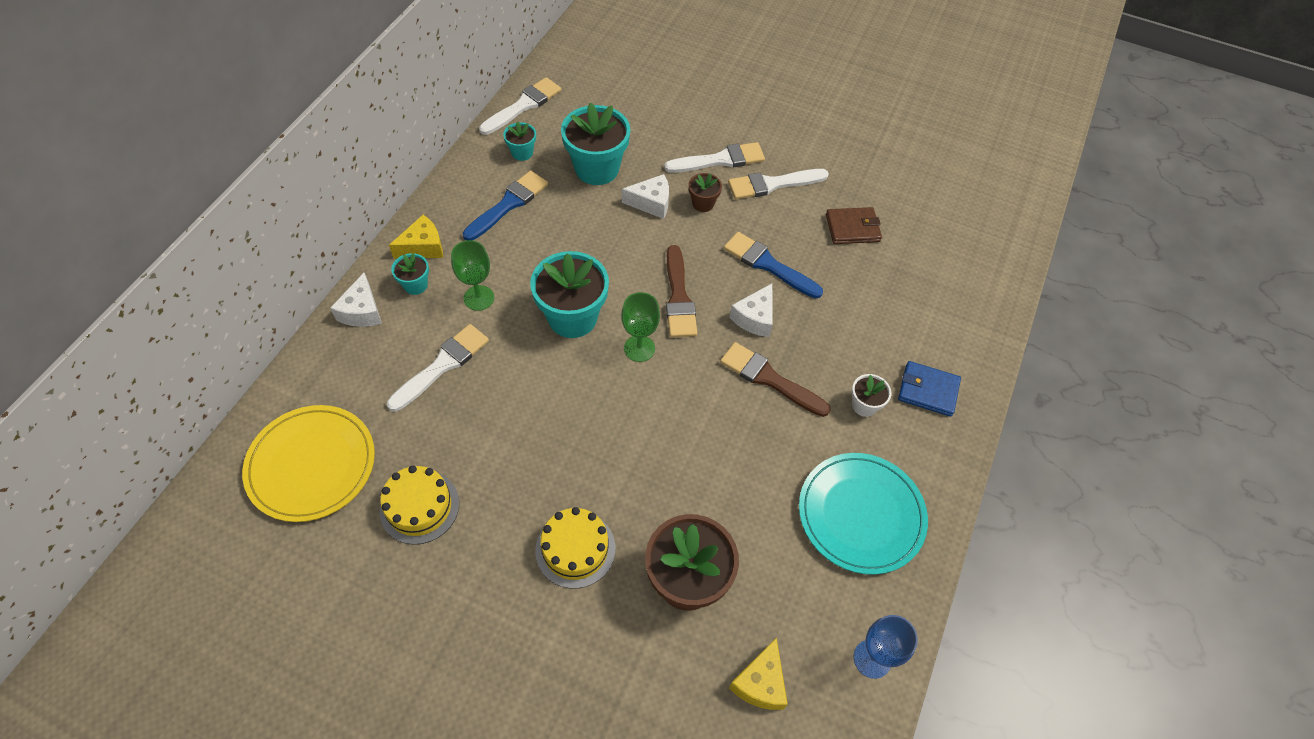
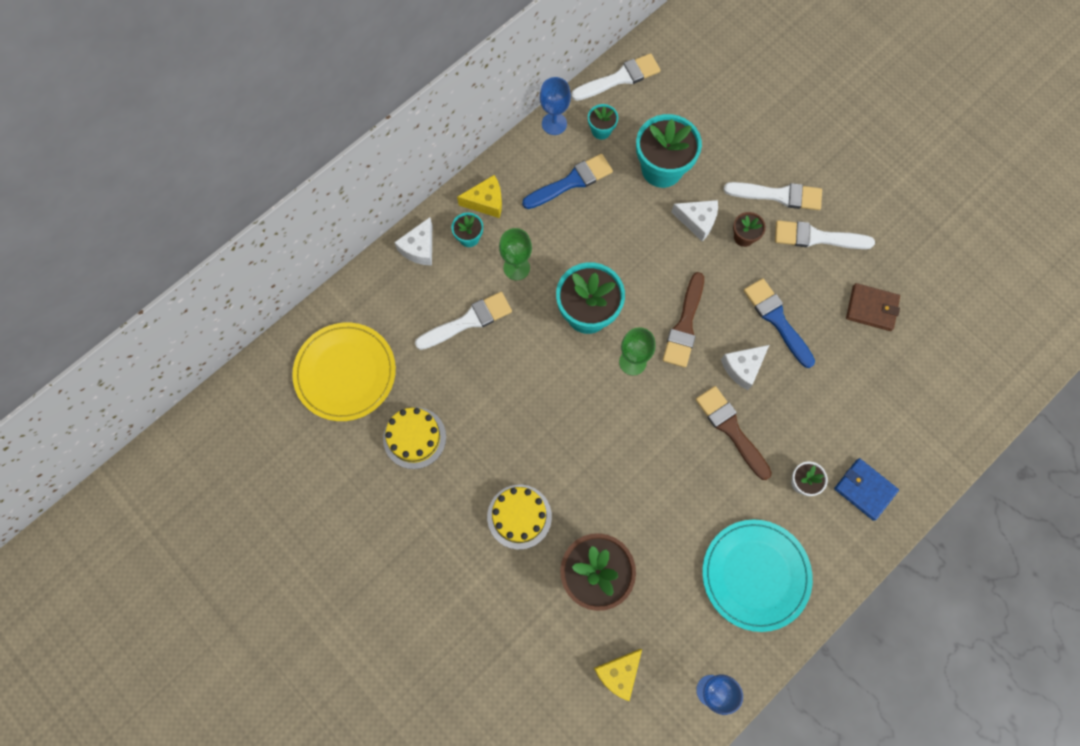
camera: 25 degrees right, 15 degrees up
(471, 159) = (554, 124): none -> blue goblet

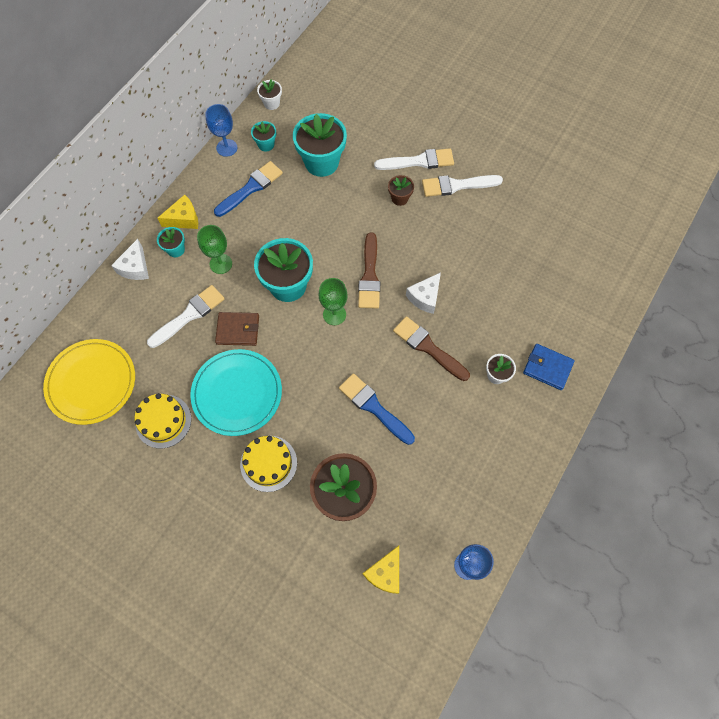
camera: 15 degrees left, 5 degrees down
(619, 78) = (271, 103): white brush -> white flower pot
(697, 221) = (360, 195): white cheese -> none
(755, 575) = (478, 459): turquoise plate -> turquoise plate (237, 393)
(777, 319) = (442, 254): blue brush -> blue brush (374, 407)
(871, 308) = (514, 228): brown wallet -> brown wallet (238, 330)

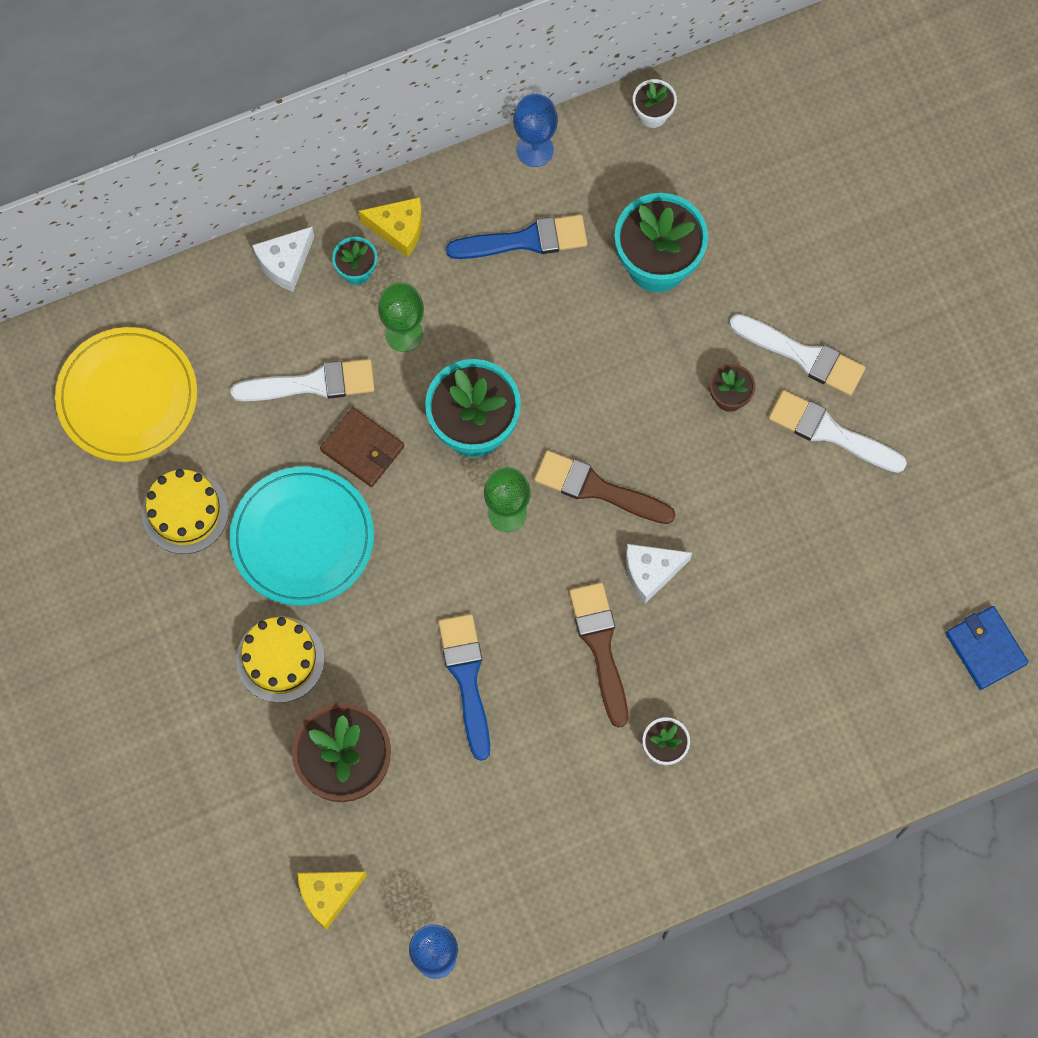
camera: 35 degrees right, 5 degrees up
(266, 144) = (596, 181): turquoise flower pot -> none
(369, 276) = (597, 488): brown brush -> brown brush turned 75 degrees clockwise
(547, 368) = (742, 786): blue wallet -> blue wallet (985, 649)

